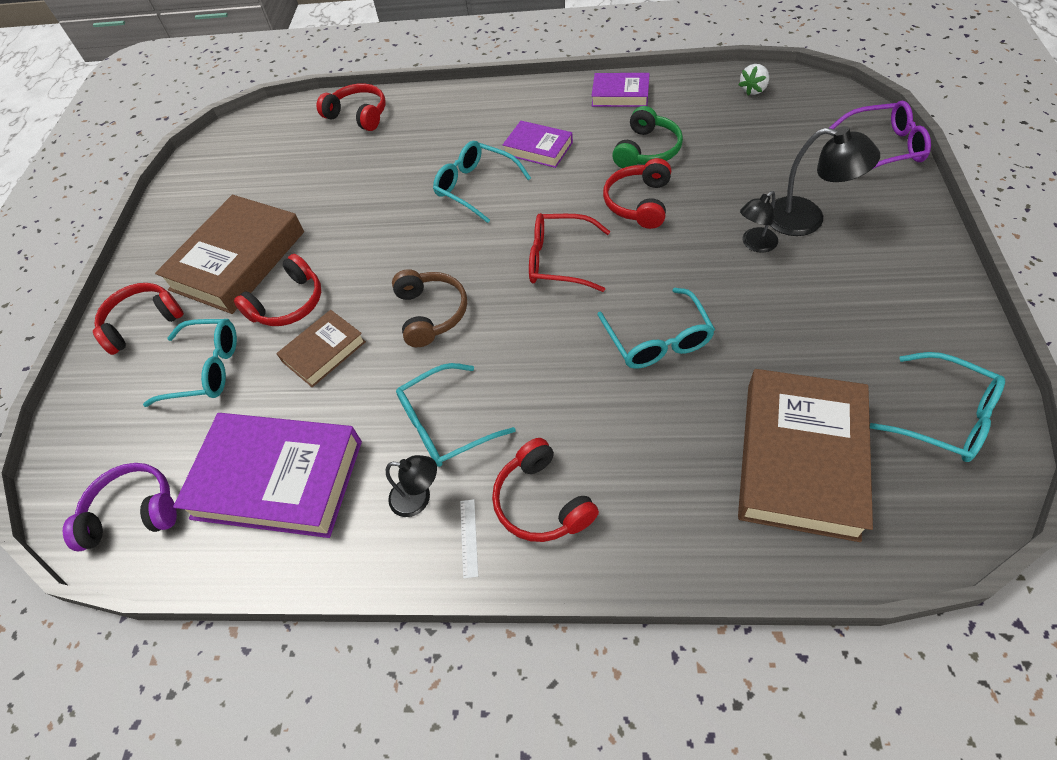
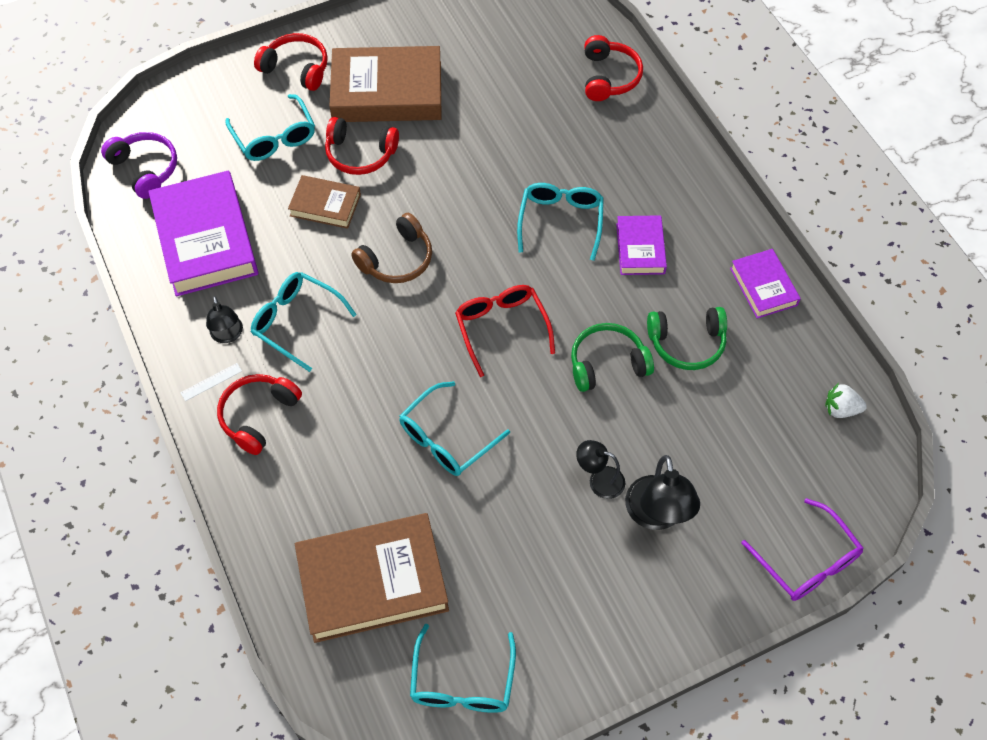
camera: 55 degrees right, 5 degrees up
(639, 203) = (607, 363): red headphones -> green headphones

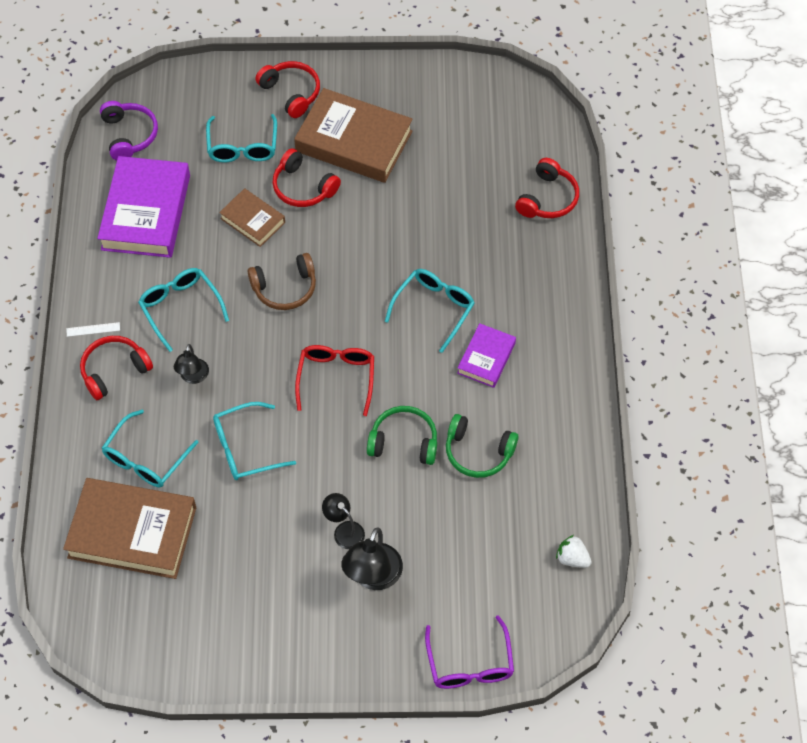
camera: 25 degrees right, 0 degrees up
(228, 335) = (124, 297): black lamp -> black lamp (193, 377)
(462, 682) = (157, 634): turquoise glasses -> turquoise glasses (146, 458)
(763, 287) = (570, 431): purple book -> none

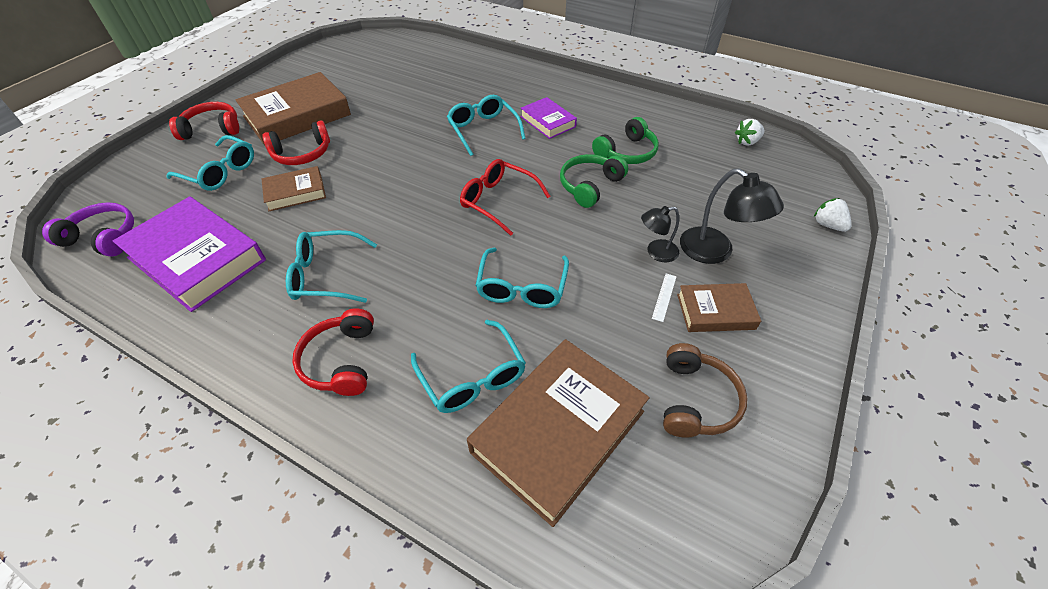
camera: 60 degrees left, 10 degrees down
(93, 329) = (273, 359): white ruler -> white ruler (664, 297)
(193, 377) = (410, 296): black lamp -> none
(285, 288) = (382, 198): brown headphones -> brown headphones (696, 400)
(299, 597) = (715, 311): none -> brown book
(470, 663) = (827, 225): purple glasses -> white strawberry
(547, 198) = (447, 57): red headphones -> none

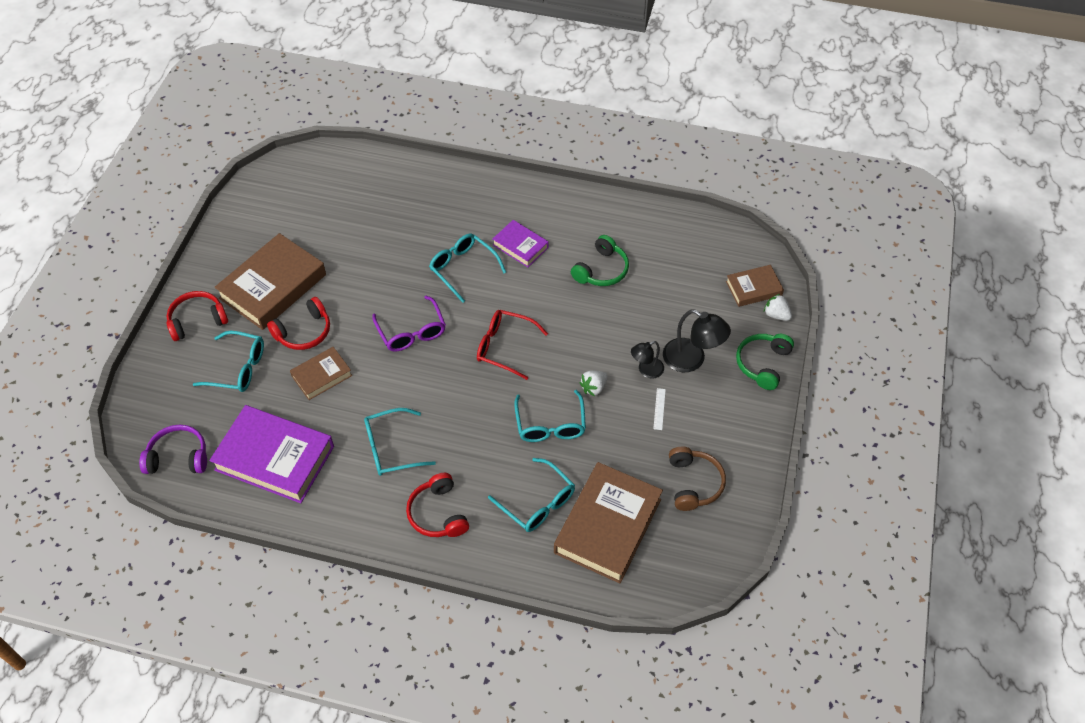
camera: 15 degrees left, 5 degrees up
(407, 171) = (411, 332): none -> purple glasses
(590, 186) = (578, 314): green headphones -> green headphones (762, 364)
(715, 311) = (698, 413): brown book -> brown book (753, 288)
(747, 142) = (705, 235): white strawberry -> white strawberry (594, 387)

